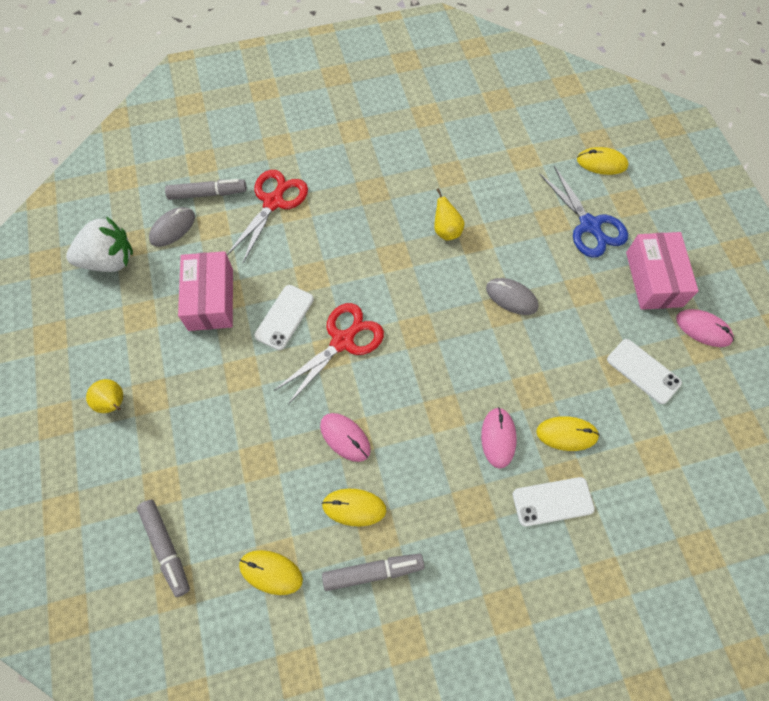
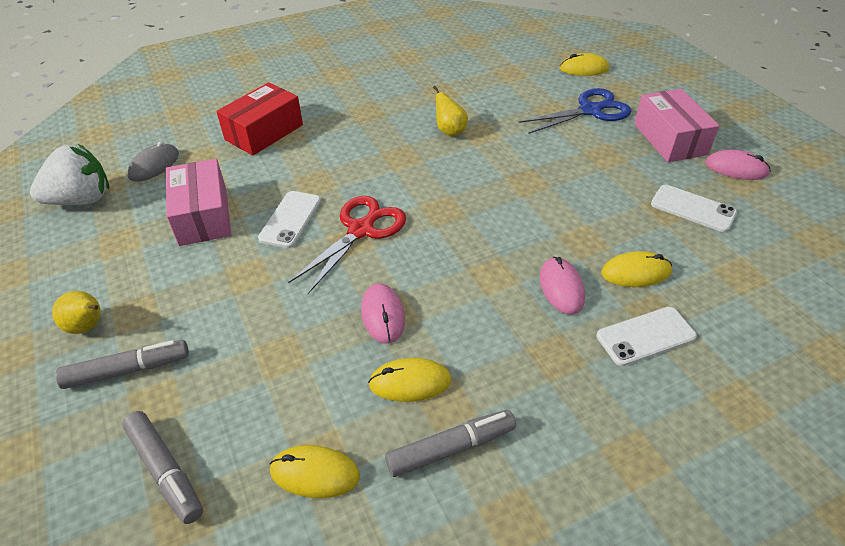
camera: 10 degrees left, 20 degrees down
(208, 194) = (191, 135): grey marker -> grey marker (128, 370)
(274, 202) = (264, 132): red scissors -> red box
(345, 437) = (383, 315): pink mouse -> pink mouse turned 45 degrees clockwise
(511, 297) = (533, 171): grey mouse -> none
(589, 226) = (591, 110): blue scissors -> blue scissors turned 75 degrees counterclockwise

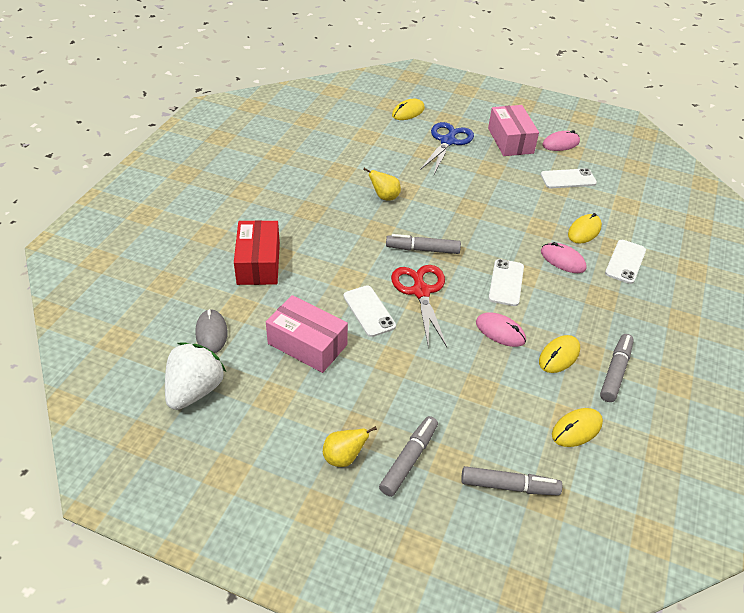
camera: 45 degrees left, 0 degrees up
(418, 194) = (422, 249): none -> grey marker
(459, 272) = (506, 282): none -> white phone
(670, 139) = (510, 140): pink box -> pink box turned 45 degrees clockwise

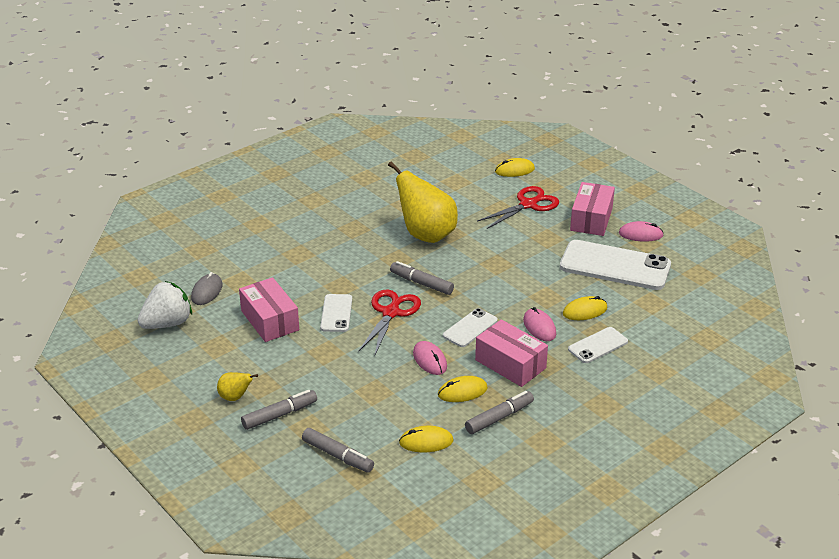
camera: 30 degrees right, 10 degrees down
(258, 263) = (279, 255): red box -> none
(384, 197) = (426, 235): yellow pear -> yellow pear, size x2.21
(448, 141) = (528, 204): blue scissors -> red scissors
(568, 179) = (615, 266): white phone -> white phone, size x1.93
(573, 308) = (510, 364): none -> pink box

